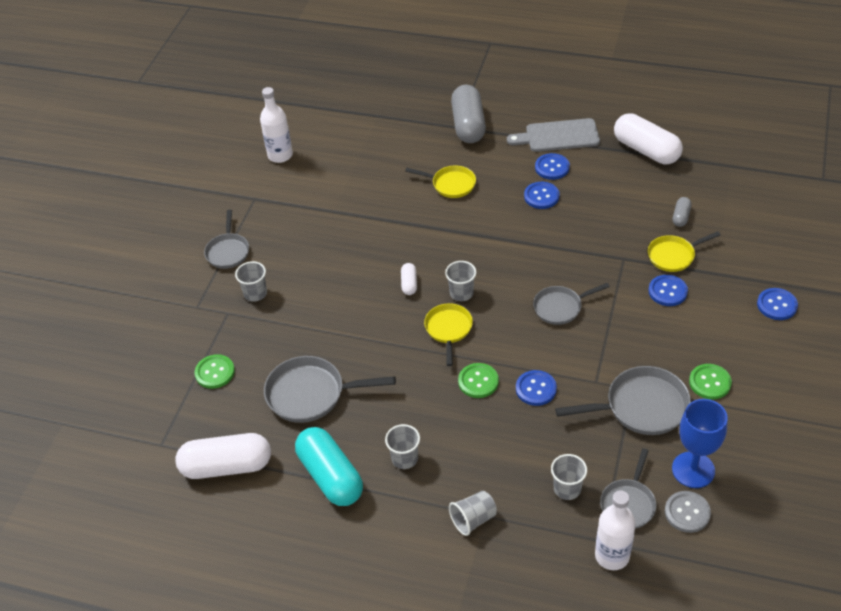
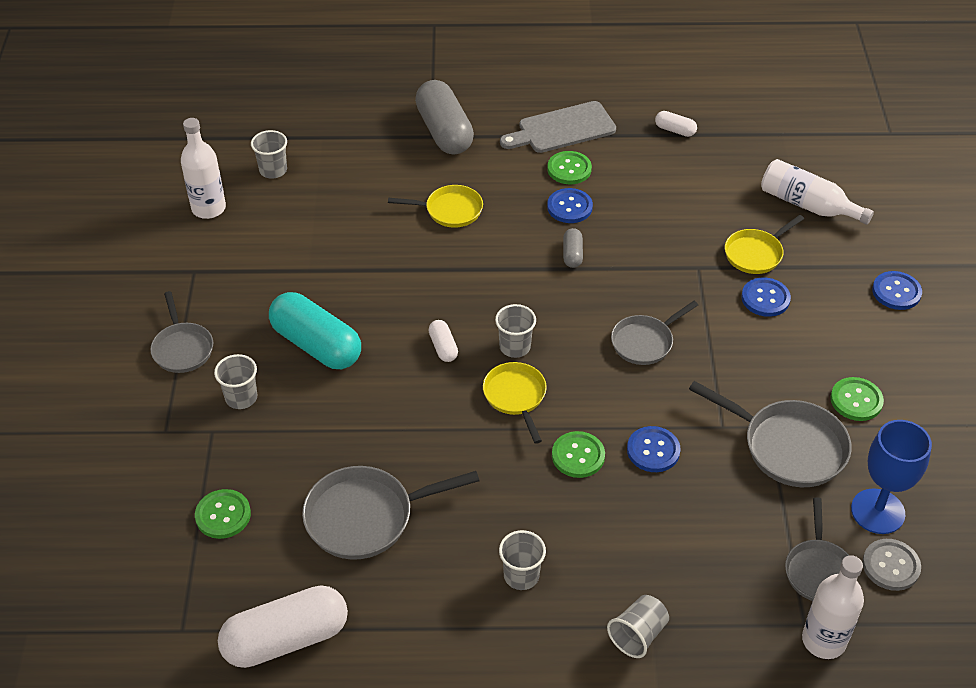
camera: 20 degrees left, 0 degrees up
(330, 476) = (432, 621): turquoise capsule -> turquoise capsule (316, 345)
(552, 167) = (569, 169): blue button -> green button
(567, 489) = (738, 569): grey cup -> grey cup (273, 170)
(641, 407) = (788, 446): grey pan -> grey pan turned 60 degrees clockwise
(646, 150) = (675, 130): white capsule -> white capsule, size x0.46
(681, 217) = (746, 205): grey capsule -> grey capsule (572, 254)
(730, 225) = (807, 205): none -> white bottle

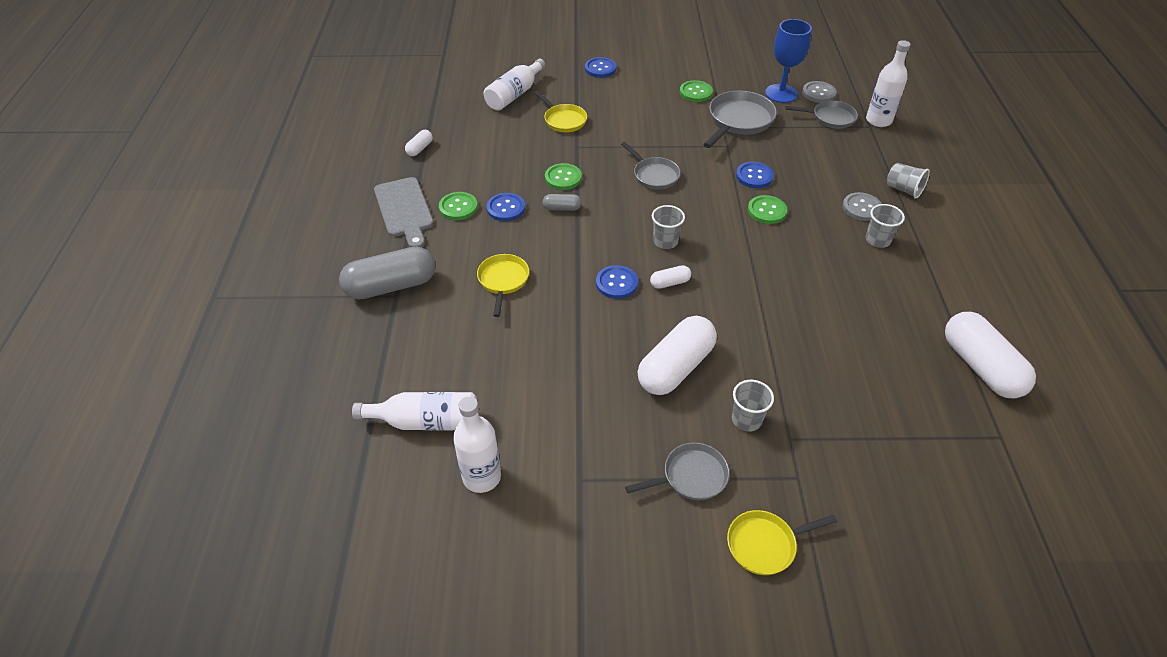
camera: 90 degrees left, 0 degrees up
(223, 515) = (880, 420): green button -> green button (563, 178)
(273, 170) = (426, 421): grey cup -> white bottle
(316, 345) = (675, 367): turquoise capsule -> white capsule
(366, 517) = (853, 324): grey pan -> none
(516, 396) = (716, 241): yellow pan -> yellow pan (765, 544)
(590, 570) = (862, 208): none -> grey button
(765, 298) = (608, 119): blue button -> blue button (616, 283)

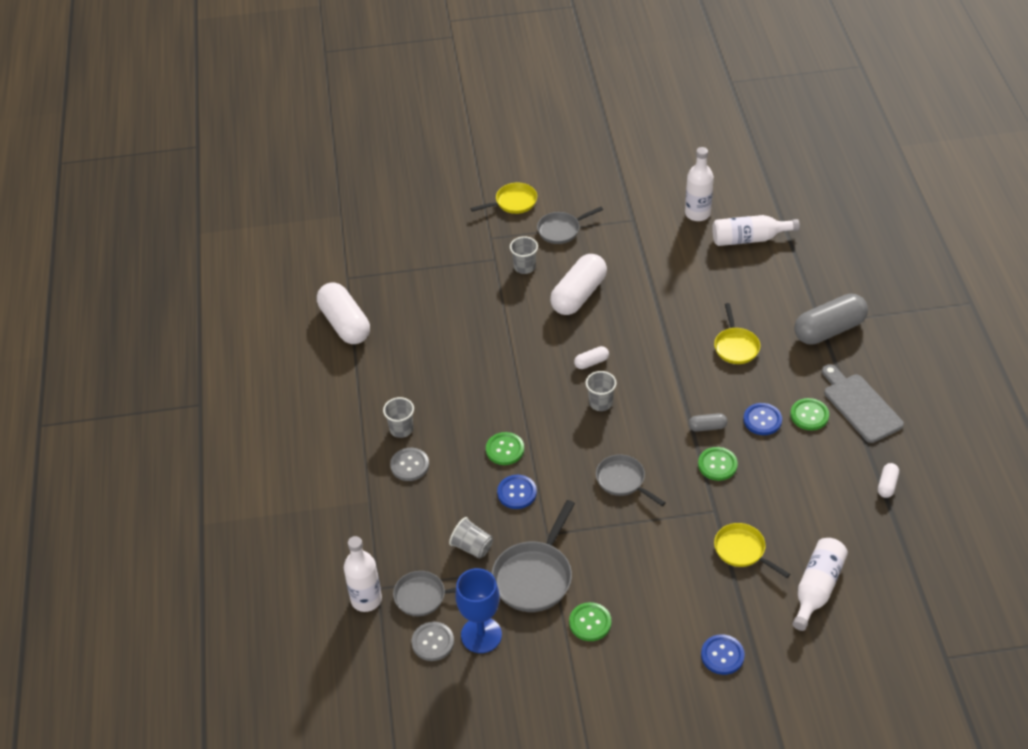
camera: 175 degrees right, 0 degrees up
(616, 283) = (637, 356): blue button -> none
(903, 189) = (362, 494): grey cup -> grey cup (472, 547)

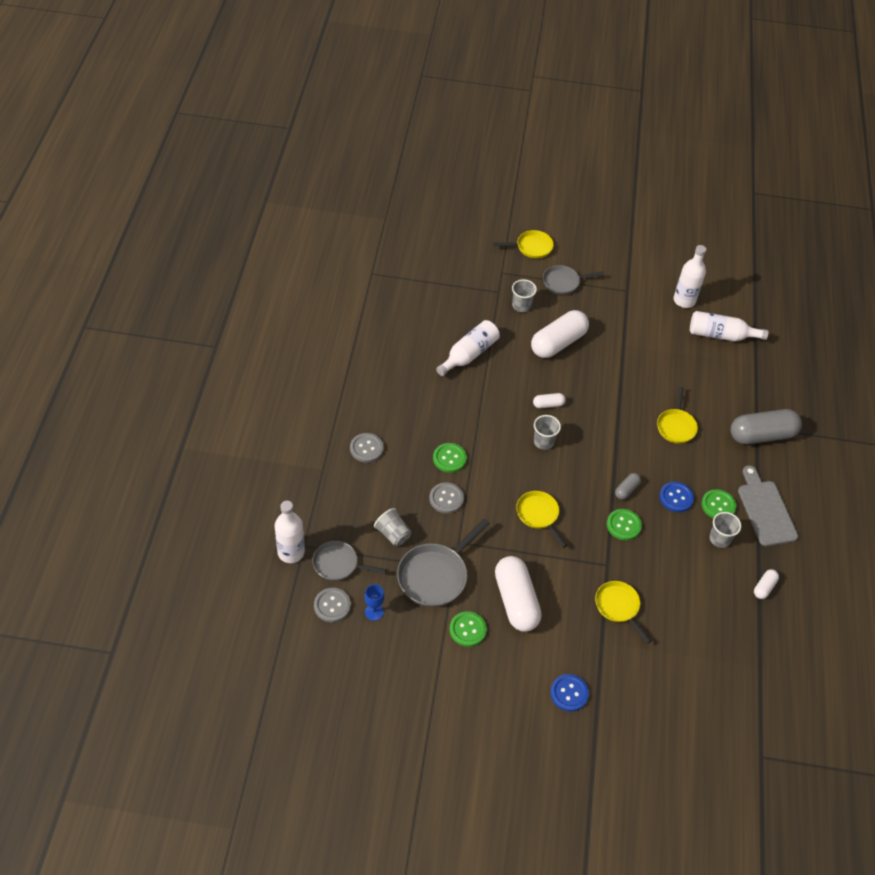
camera: 10 degrees right, 5 degrees up
(345, 324) = (356, 312): white capsule -> white capsule (516, 601)
(401, 429) = (370, 415): grey cup -> grey cup (719, 539)
(481, 635) = (374, 612): blue goblet -> blue goblet, size x0.53
(517, 493) = (446, 498): blue button -> grey button
(623, 480) = (538, 515): grey pan -> yellow pan
(707, 427) = (626, 490): grey capsule -> grey capsule turned 60 degrees counterclockwise
(817, 588) = (671, 660): white bottle -> white bottle (469, 354)

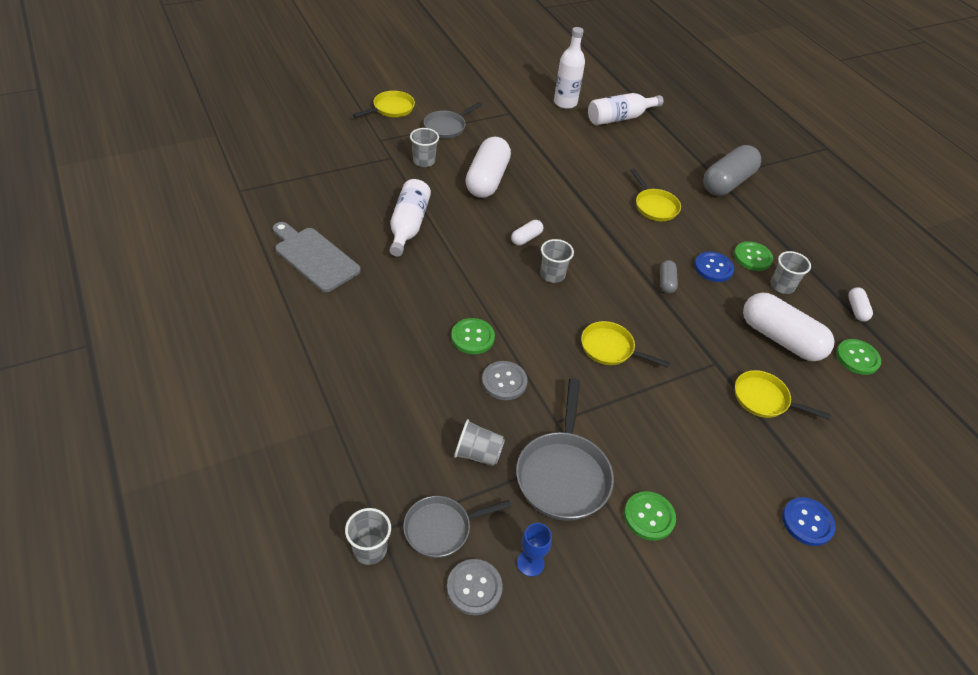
camera: 35 degrees left, 5 degrees down
(291, 552) = (370, 549): white bottle -> grey cup
(366, 448) = (371, 372): grey button -> none
(516, 601) = (668, 452): white capsule -> white capsule (780, 339)
(623, 525) = (694, 316): green button -> green button (857, 358)
(765, 510) = (790, 242): grey cutting board -> grey cutting board (314, 257)

